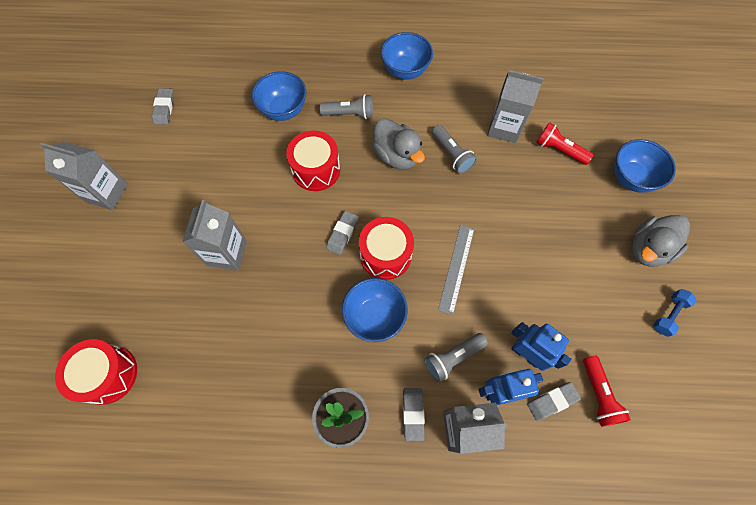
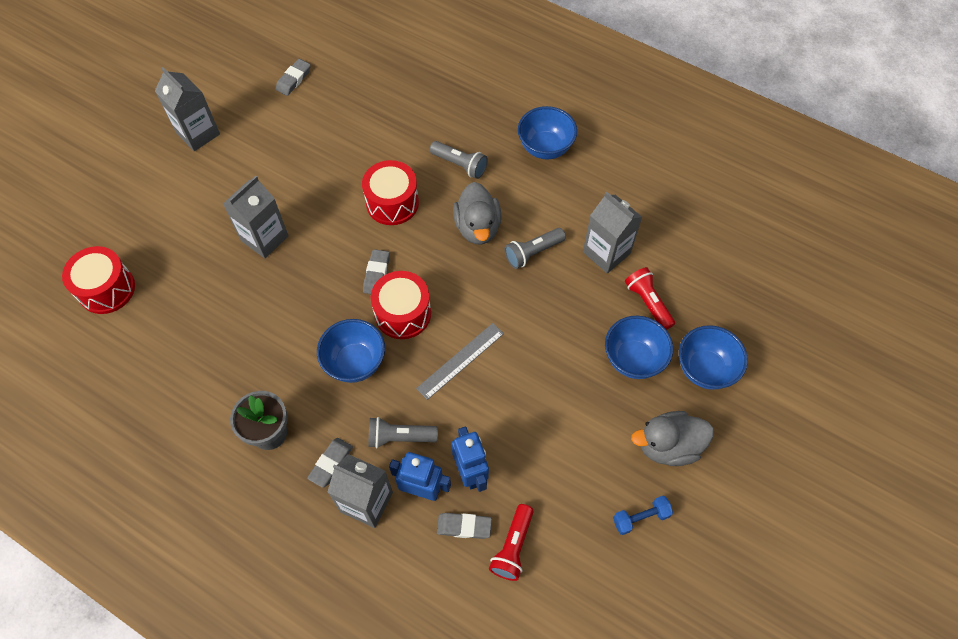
camera: 30 degrees right, 5 degrees down
(284, 110) = (400, 132): blue bowl -> blue bowl (633, 359)
(342, 234) = (376, 274): grey eraser -> grey eraser turned 45 degrees counterclockwise
(451, 154) = (533, 252): grey flashlight -> grey flashlight turned 60 degrees clockwise

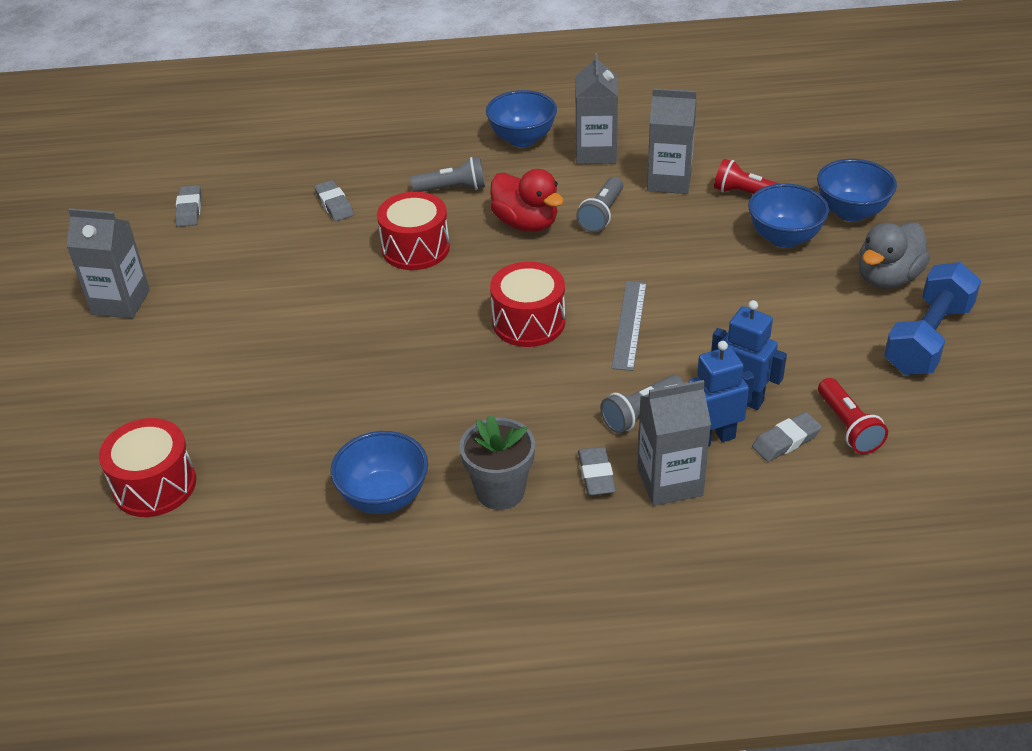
camera: 35 degrees left, 20 degrees down
(264, 238) = (304, 344): grey carton -> grey carton (595, 153)
(355, 362) = (525, 385): blue bowl -> blue bowl (384, 497)
(376, 274) = (464, 308): grey eraser -> grey eraser (334, 204)
(477, 227) = (526, 223): grey duck -> red duck
(640, 518) = (928, 338): blue dumbbell -> blue dumbbell, size x2.01

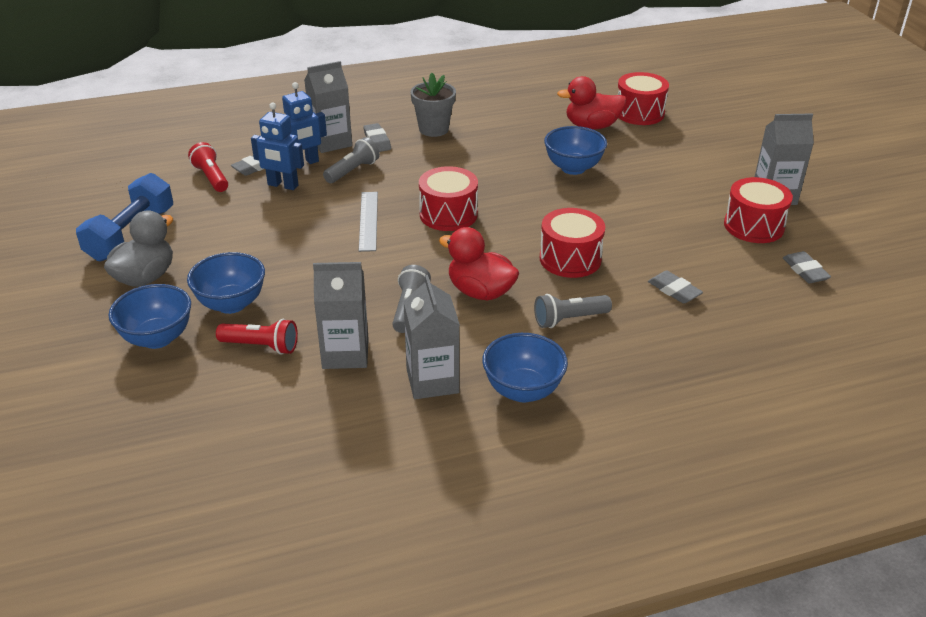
camera: 165 degrees right, 5 degrees down
(187, 265) = (753, 226): none -> red drum
(250, 463) = (592, 126): none -> red duck
(384, 497) = (501, 121): blue bowl -> blue bowl (573, 168)

